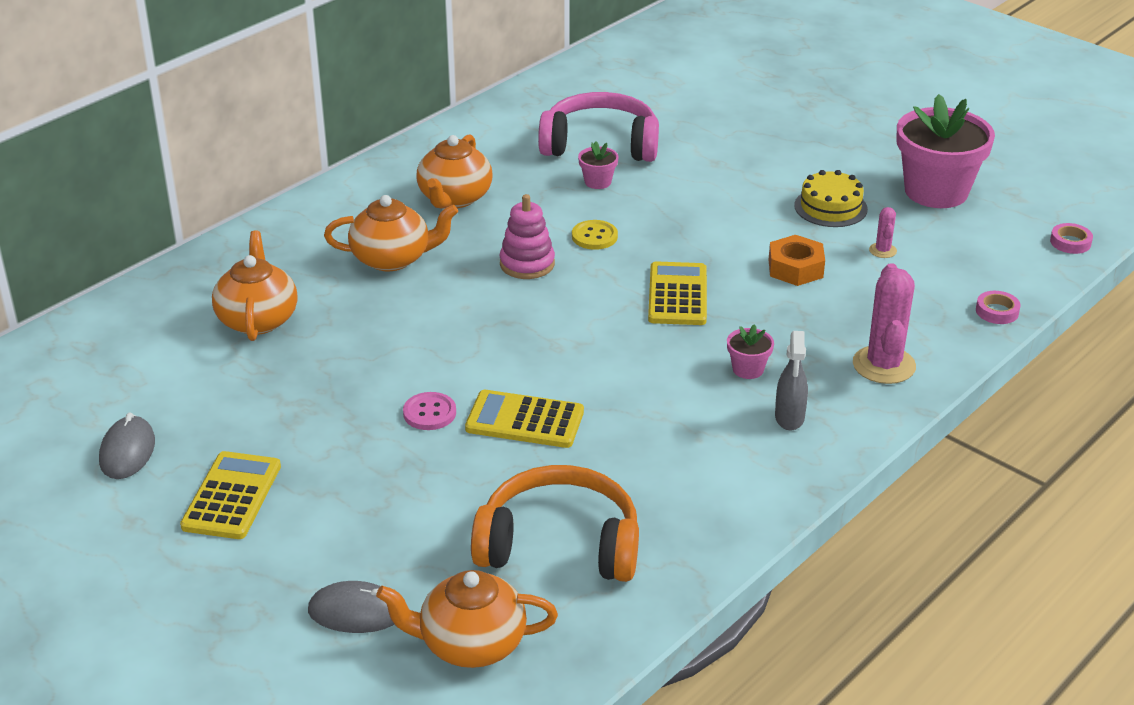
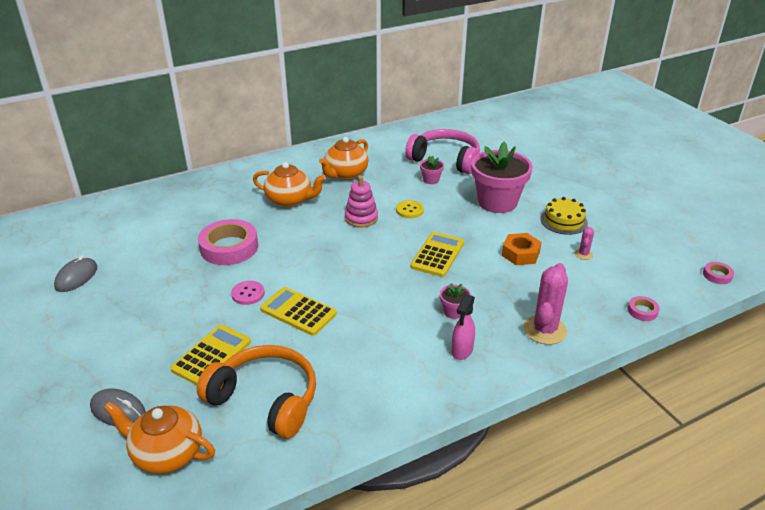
camera: 20 degrees right, 0 degrees up
(232, 496) = (107, 317): yellow calculator -> yellow calculator (212, 356)
(258, 319) = (197, 218): orange teapot -> none
(347, 352) = (229, 247): none -> pink tape
(789, 418) = (462, 351): grey spray bottle -> pink spray bottle
(936, 191) = (638, 224): pink flower pot -> pink flower pot (497, 202)

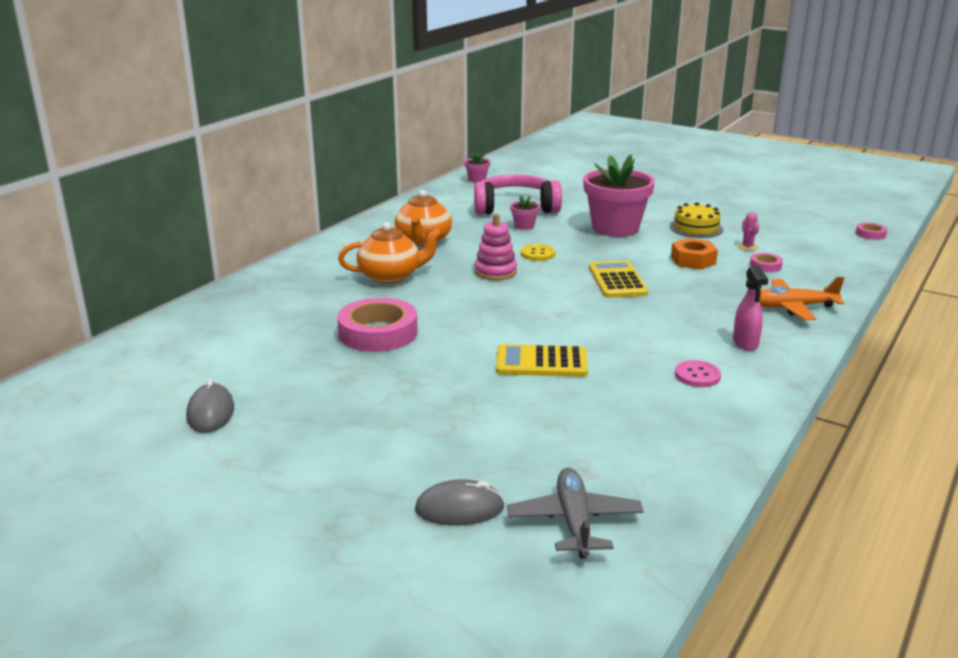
camera: 30 degrees left, 10 degrees down
(166, 453) = (574, 522): orange teapot -> grey plane
(212, 356) = (499, 427): yellow calculator -> none
(248, 294) = (462, 364): pink button -> pink button (697, 375)
(265, 399) = (613, 441): orange headphones -> none
(453, 311) = (695, 318): pink flower pot -> pink flower pot (477, 179)
(545, 330) = (793, 307): pink cactus -> orange plane
(642, 311) = (850, 272): pink tape -> pink tape (765, 266)

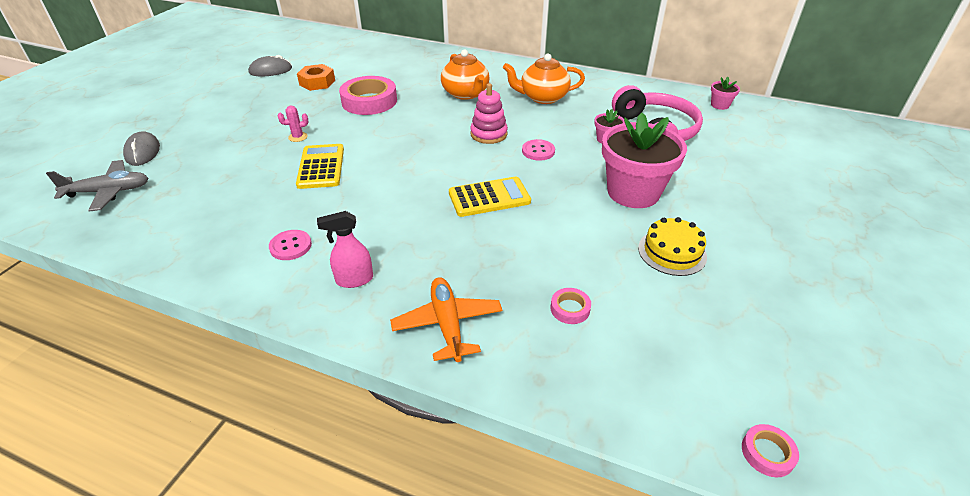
camera: 80 degrees right, 15 degrees up
(537, 254) = (538, 151): yellow button -> pink button
(693, 260) = (563, 248): orange nut -> orange nut (317, 82)
(747, 247) = (628, 295): pink cactus -> pink cactus (298, 137)

